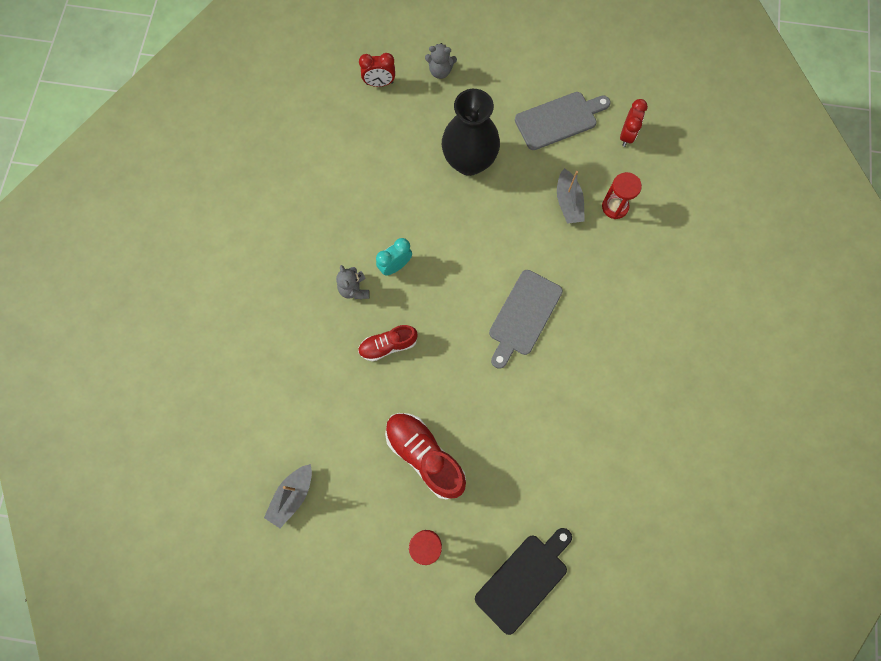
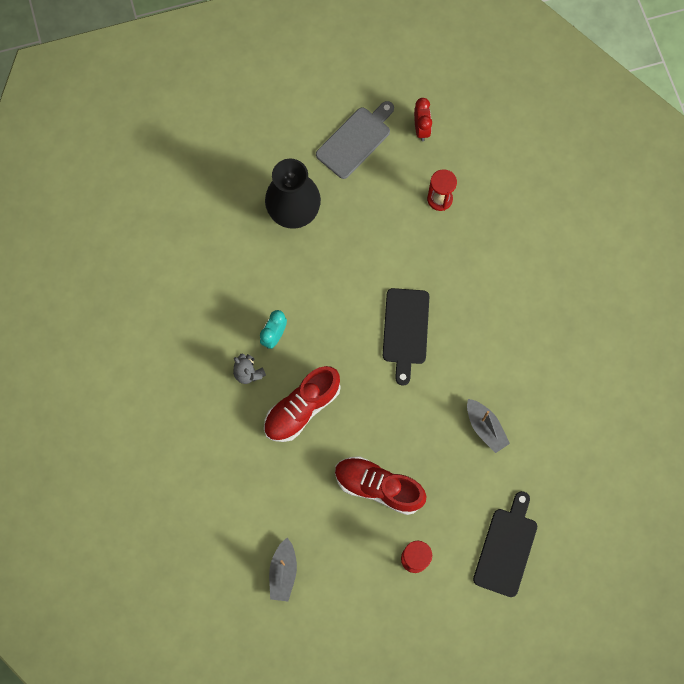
camera: 25 degrees left, 0 degrees up
(379, 83) = (178, 175): red clock -> none
(388, 345) = (302, 408): red shoe -> red shoe, size x1.62
(440, 71) = (228, 140): grey teddy bear -> none
(523, 316) = (405, 330): grey cutting board -> black cutting board
(568, 202) = (398, 213): grey boat -> grey boat (485, 428)

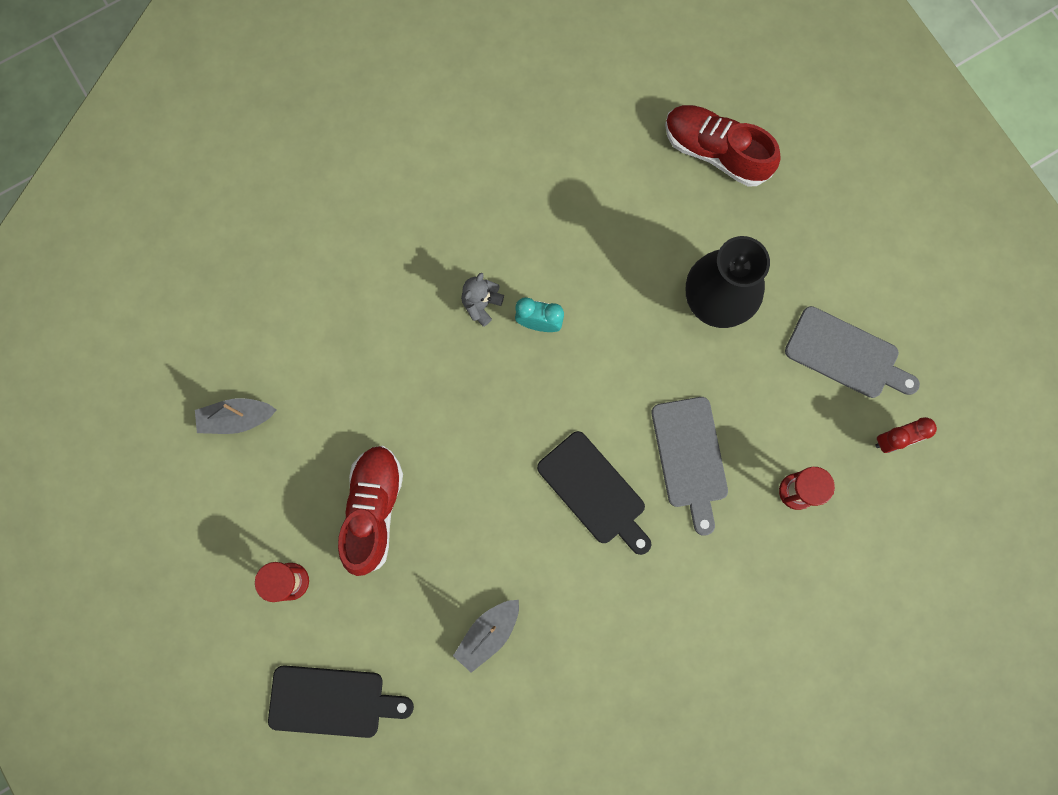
camera: 75 degrees right, 5 degrees up
(302, 408) = (452, 384): red shoe -> red shoe (715, 152)
(398, 261) = (690, 457): none -> grey cutting board
(405, 330) = (594, 492): black cutting board -> black cutting board turned 120 degrees counterclockwise

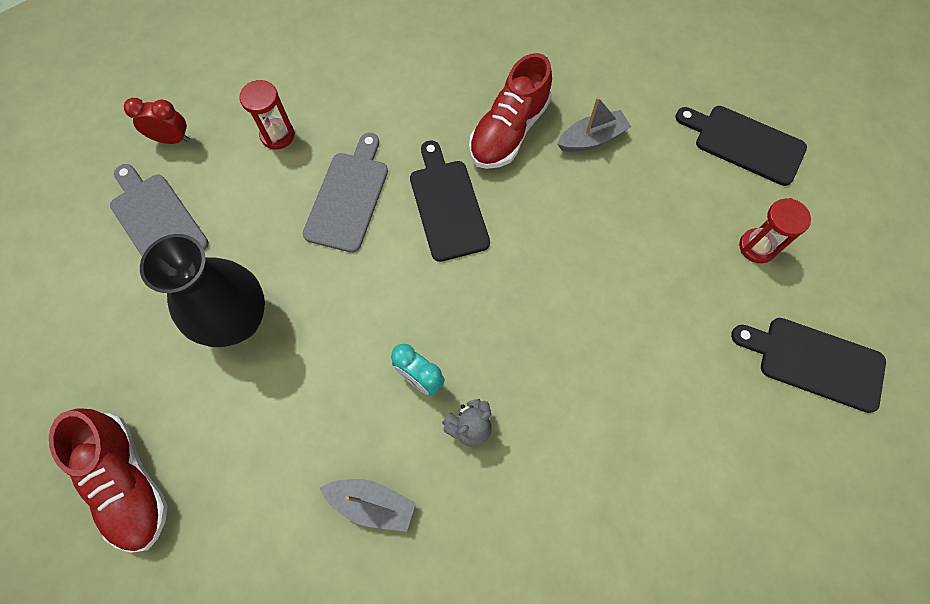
camera: 155 degrees left, 10 degrees down
(214, 487) = (814, 362): none -> black cutting board
(237, 418) = (775, 422): grey boat -> grey boat (372, 504)
(373, 510) = (658, 274): red shoe -> red shoe (509, 131)

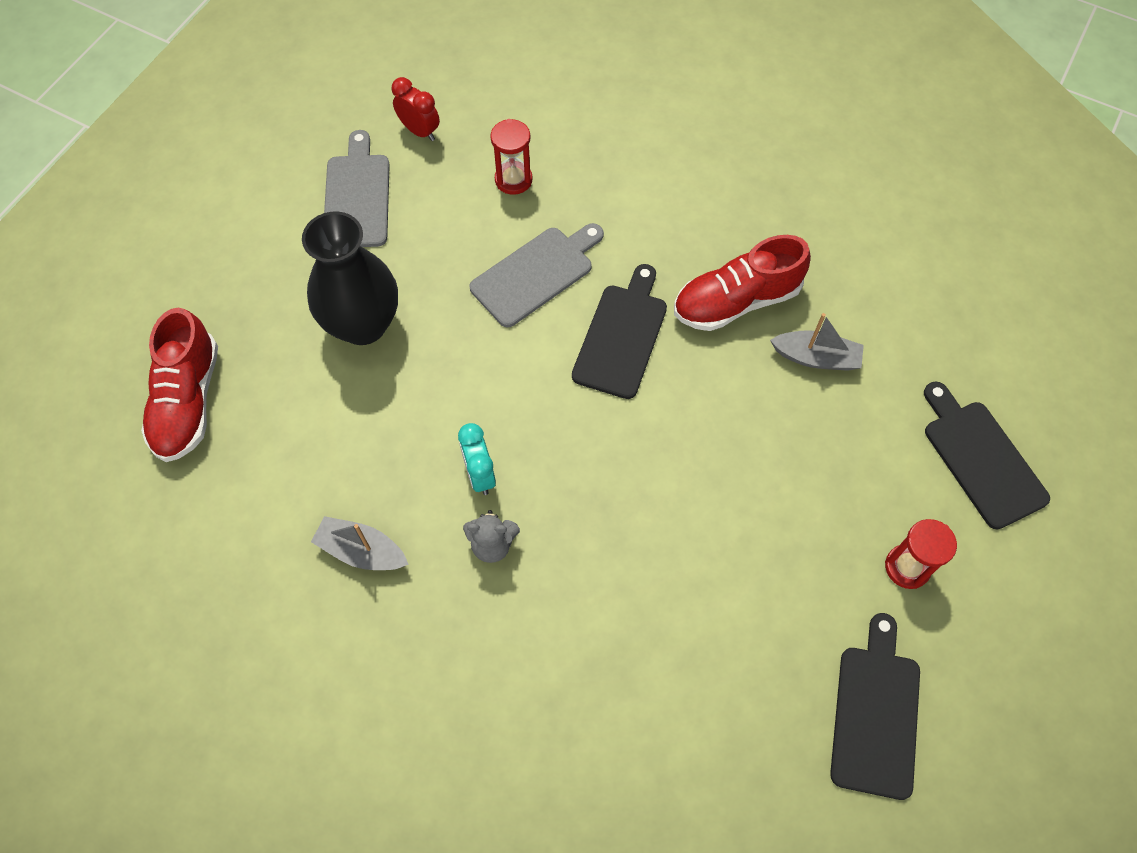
camera: 35 degrees right, 5 degrees down
(372, 504) = (362, 551): grey boat -> grey boat turned 150 degrees clockwise
(814, 362) = (876, 713): black cutting board -> black cutting board turned 45 degrees clockwise

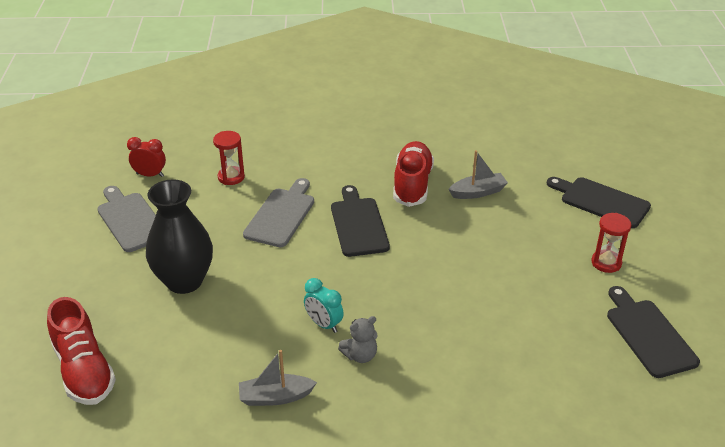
camera: 30 degrees left, 25 degrees down
(736, 301) = (412, 184): red shoe -> red shoe turned 150 degrees clockwise

